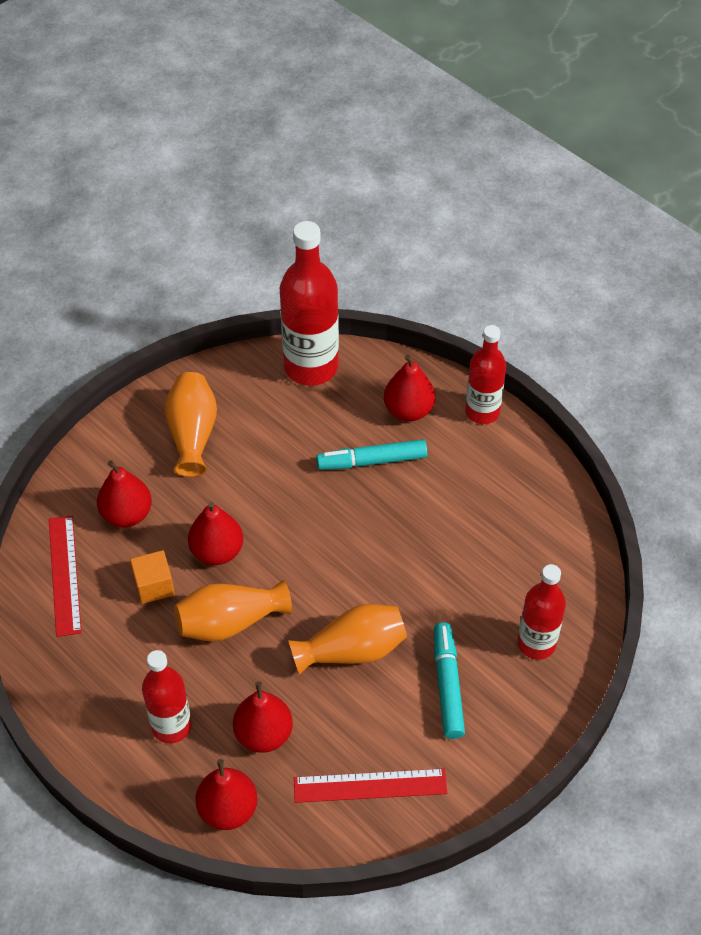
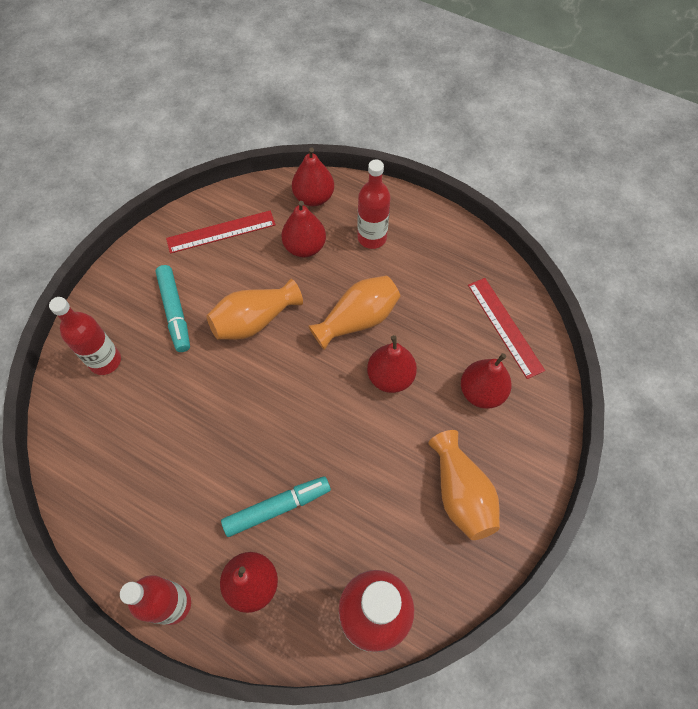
camera: 165 degrees right, 10 degrees up
(154, 586) = (429, 335): orange cube -> none

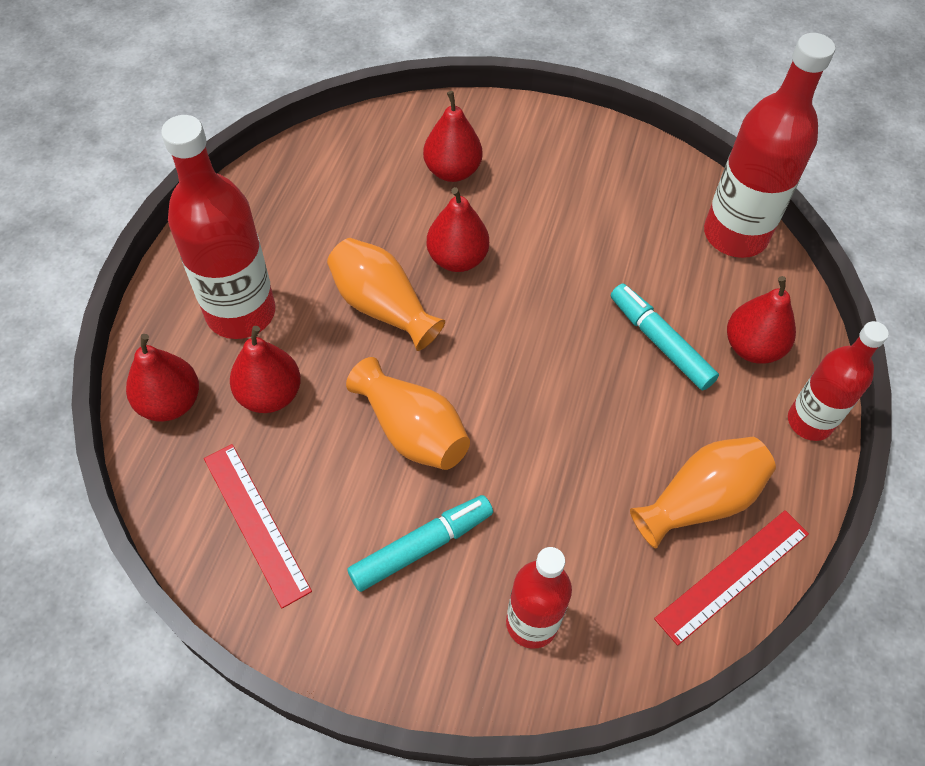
camera: 105 degrees left, 5 degrees down
(372, 238) = (241, 312): red bottle -> red bottle, size x1.60
(460, 493) = (578, 177): orange vase -> orange vase (700, 501)
(504, 326) = (358, 157): red ruler -> red ruler (733, 575)

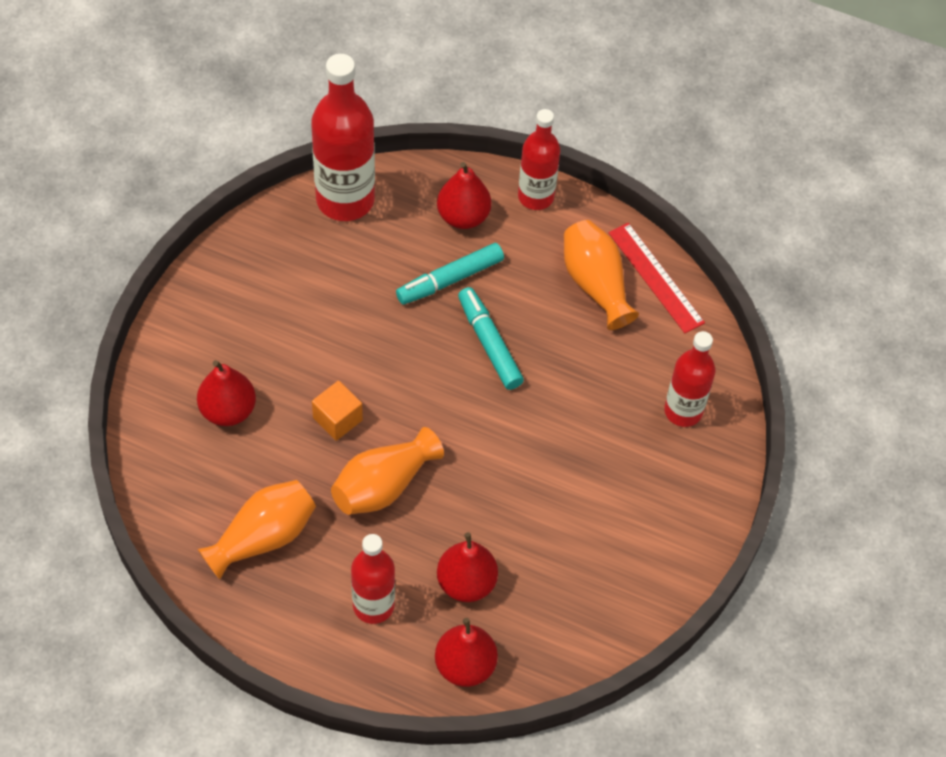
camera: 85 degrees left, 0 degrees up
(241, 312) = (373, 605): red bottle -> red bottle, size x0.63
(256, 523) = (588, 597): red ruler -> none
(412, 431) = (514, 474): orange vase -> orange vase (263, 537)
(421, 547) = (618, 477): turquoise marker -> turquoise marker (489, 343)
(457, 258) = (337, 419): red pear -> orange cube

